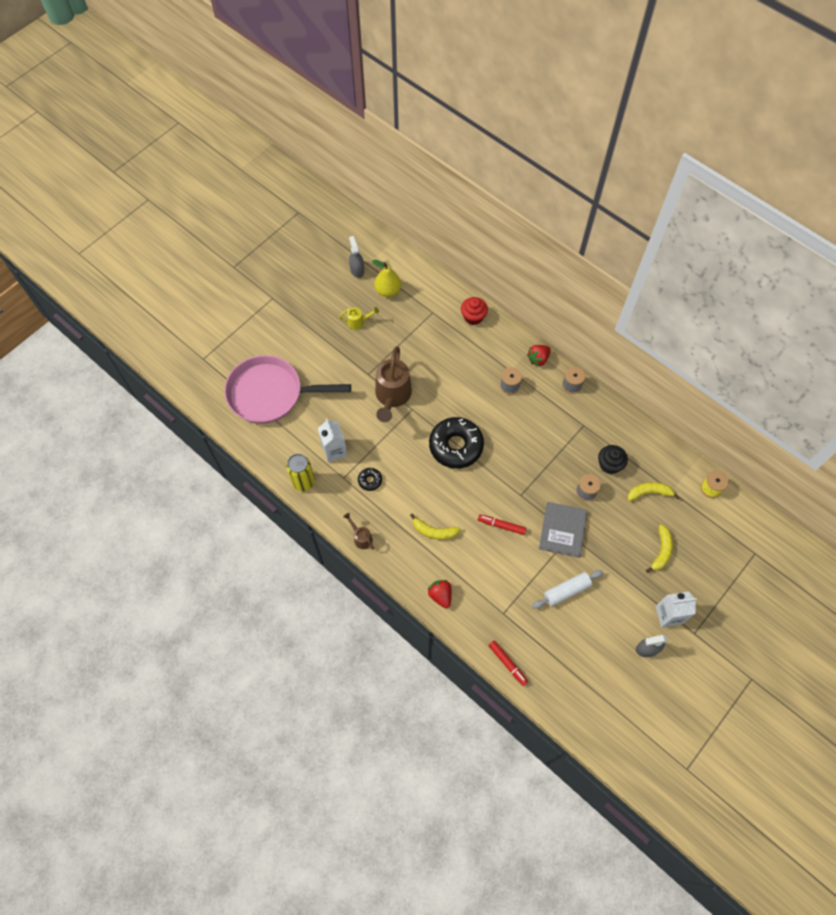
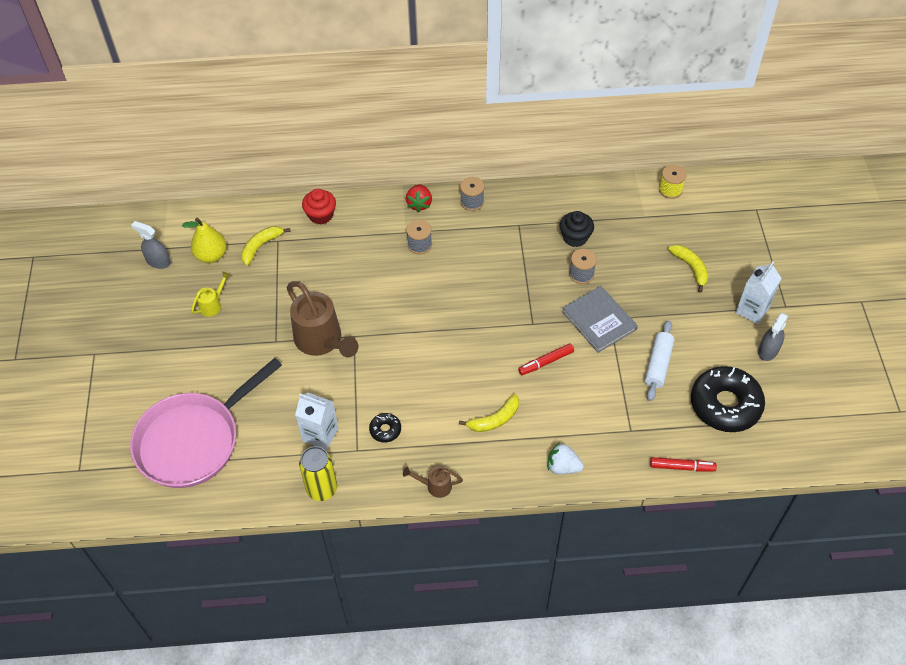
camera: 45 degrees left, 10 degrees down
(440, 595) = (563, 467): red strawberry -> white strawberry
(456, 446) = (430, 333): black donut -> black donut (725, 405)
(649, 493) = (630, 232): yellow banana -> yellow banana (261, 246)

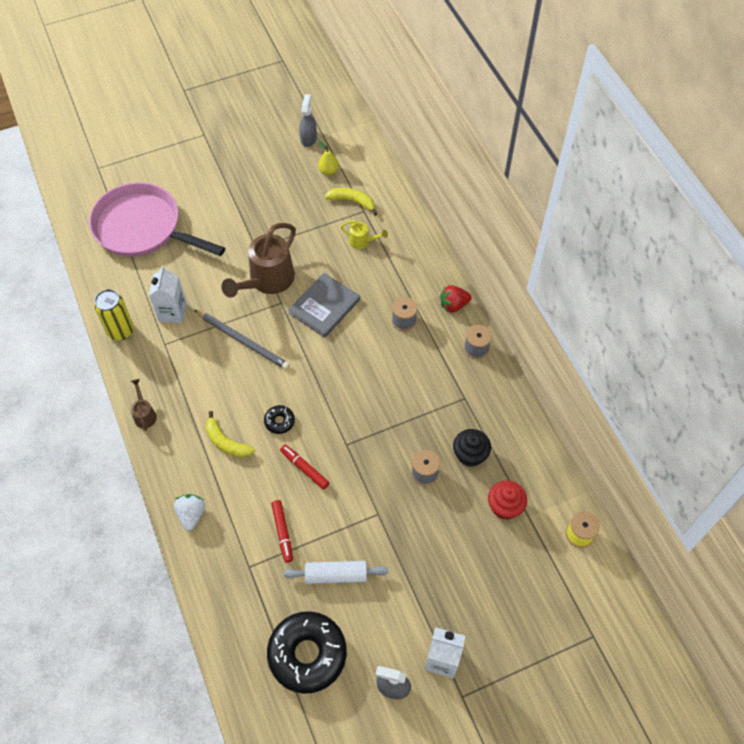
camera: 70 degrees right, 5 degrees up
(211, 255) = (328, 171): yellow pear -> yellow pear, size x0.66
(213, 305) = (278, 191): yellow watering can -> yellow watering can (362, 241)
(321, 215) = (406, 232): red cupcake -> red cupcake (505, 506)
(384, 379) = (243, 341): none -> grey pencil
(385, 430) = (190, 358): black donut -> black donut (279, 421)
(599, 320) = (371, 504): grey book -> grey book (324, 306)
(682, 467) = (220, 626): red marker -> red marker (282, 532)
(691, 268) = (475, 581): yellow banana -> none

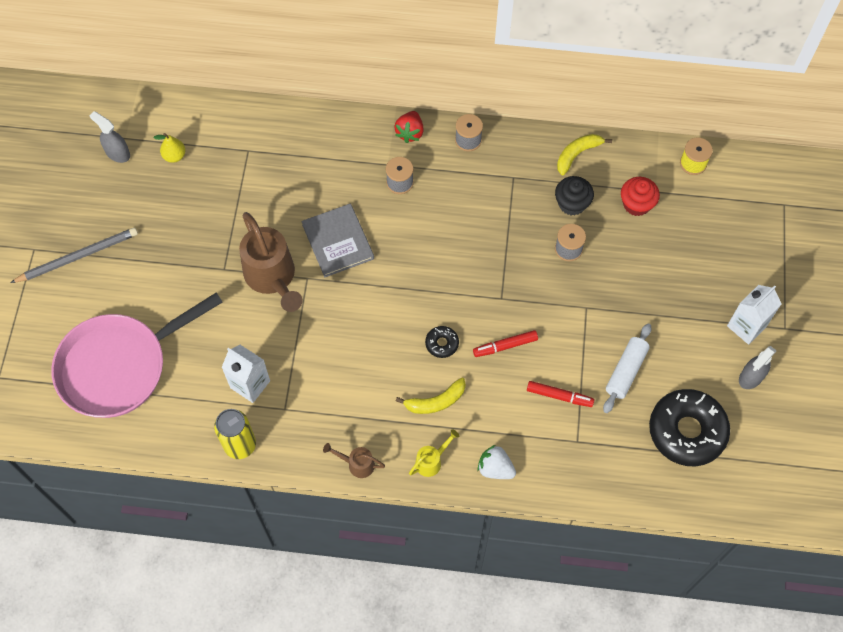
camera: 60 degrees left, 5 degrees up
(243, 341) = (329, 333): grey pencil -> grey pencil (78, 257)
(352, 202) = (229, 154): yellow banana -> yellow banana (577, 154)
(362, 241) = (284, 170): yellow watering can -> yellow watering can (431, 461)

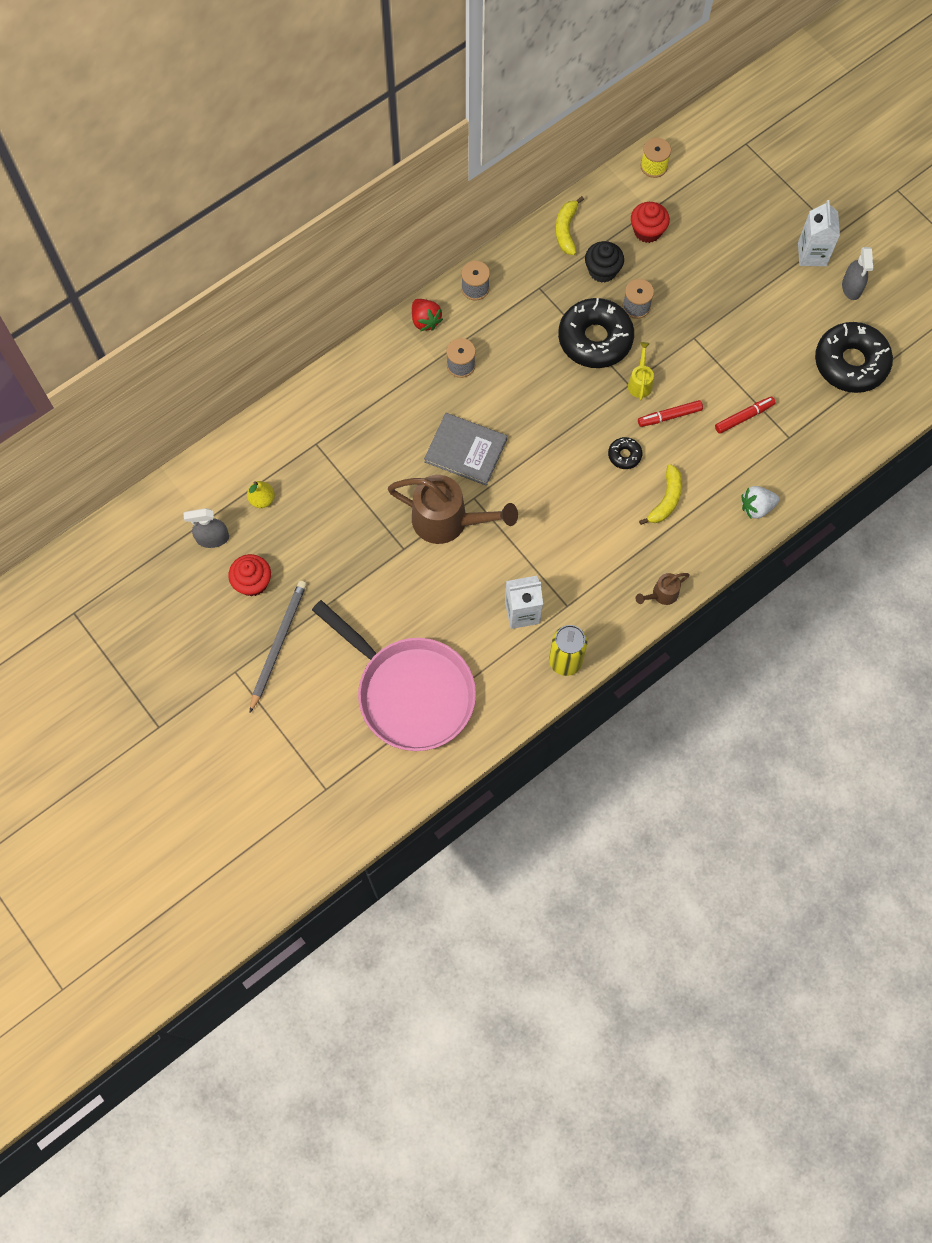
camera: 45 degrees left, 5 degrees up
(108, 203) = (253, 582): none -> red cupcake
(119, 366) = (410, 692): pink pan -> pink pan turned 60 degrees counterclockwise
(431, 461) = (709, 543): yellow watering can -> yellow watering can (640, 382)
(505, 346) = (669, 416): red marker -> red marker turned 45 degrees clockwise
(512, 246) = (595, 339): none -> black donut
(626, 371) = (768, 359): white rolling pin -> none

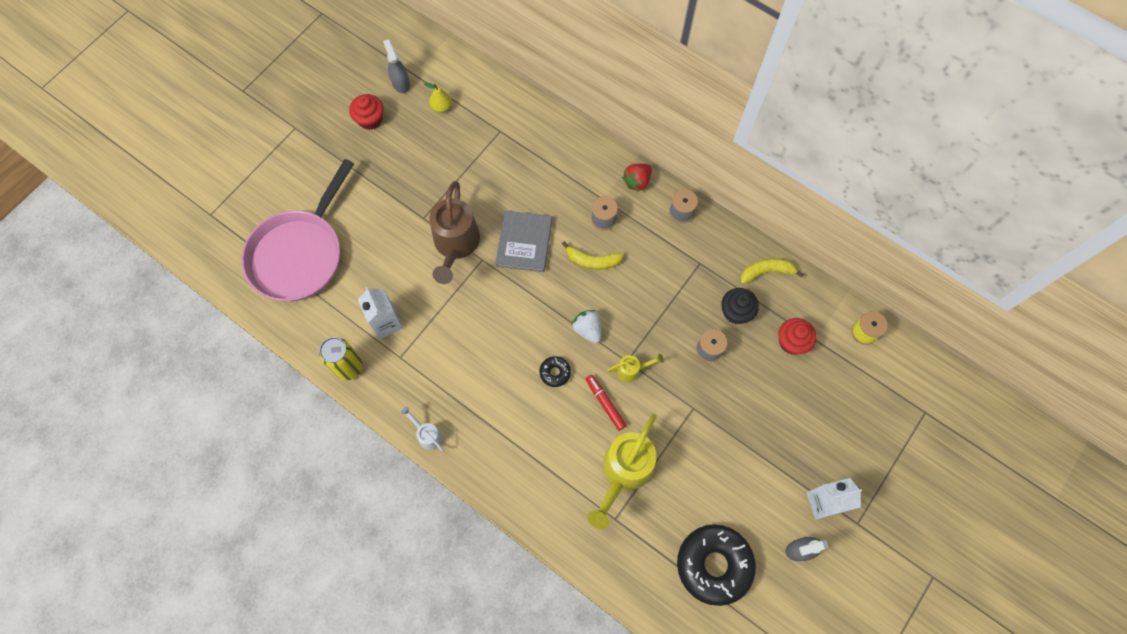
camera: 75 degrees right, 0 degrees up
(278, 644) = (322, 150): grey pencil -> none
(595, 339) = (663, 321): black donut -> none
(661, 594) = (427, 434): brown watering can -> white watering can
(665, 500) = (520, 418): yellow banana -> yellow banana (592, 260)
(744, 417) = (624, 472): red marker -> yellow watering can
(756, 507) = (534, 502): white strawberry -> white strawberry (588, 329)

